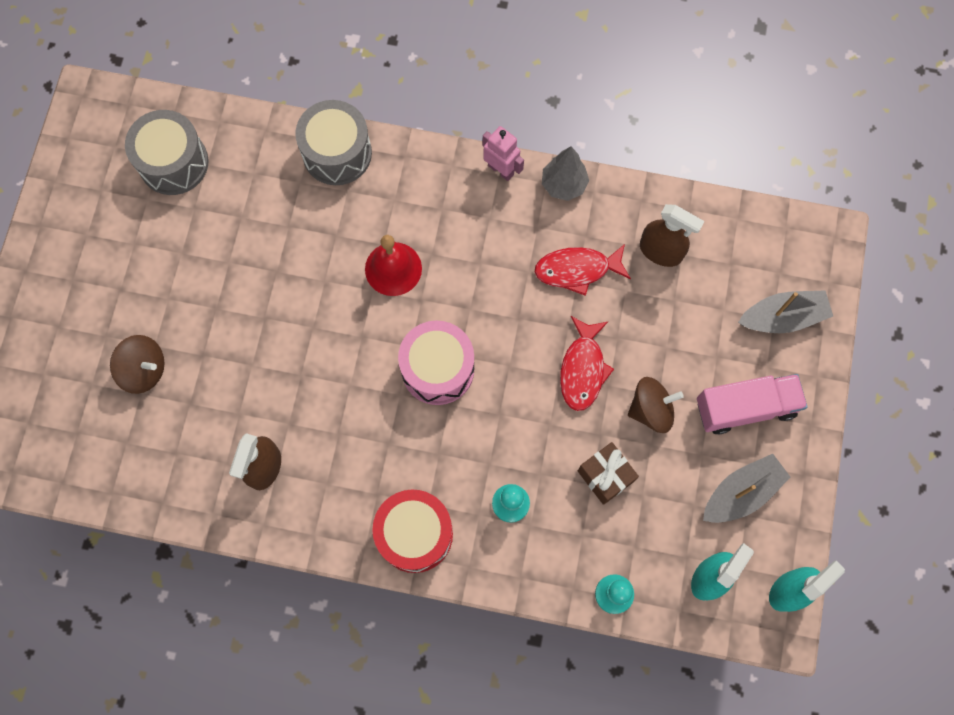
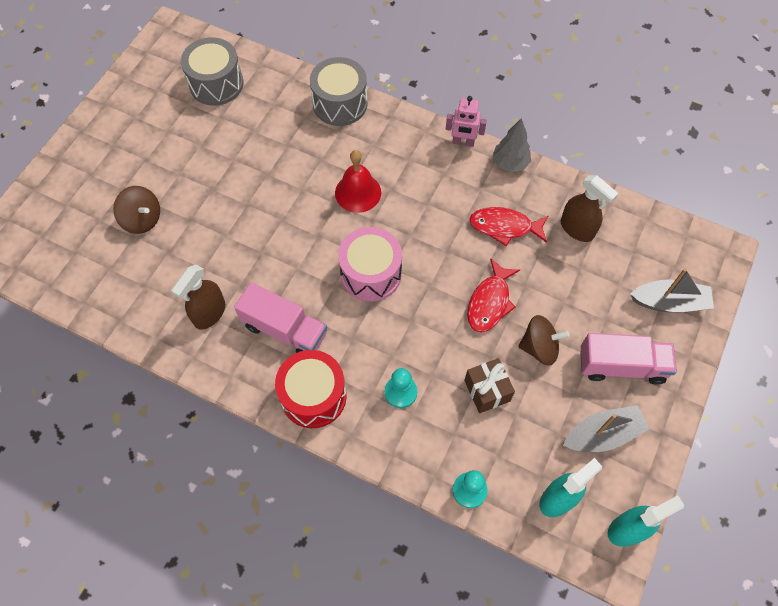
camera: 15 degrees right, 10 degrees down
(358, 464) = (285, 330): none -> pink truck
(501, 169) = (463, 142): pink robot -> pink robot turned 135 degrees clockwise

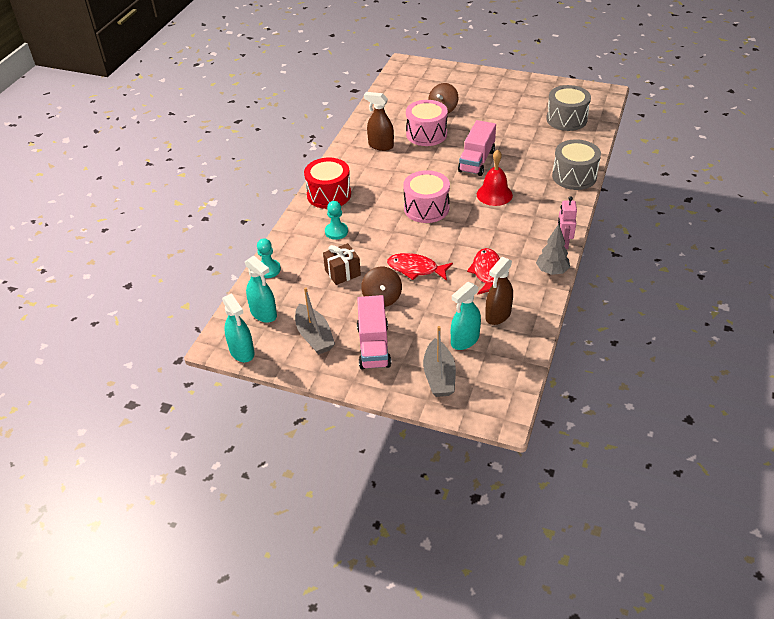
camera: 85 degrees right, 20 degrees down
(199, 249) = (426, 134): none -> pink drum
(285, 330) = (374, 177): pink truck -> pink truck (476, 161)
(615, 268) = (465, 340): none -> turquoise spray bottle

